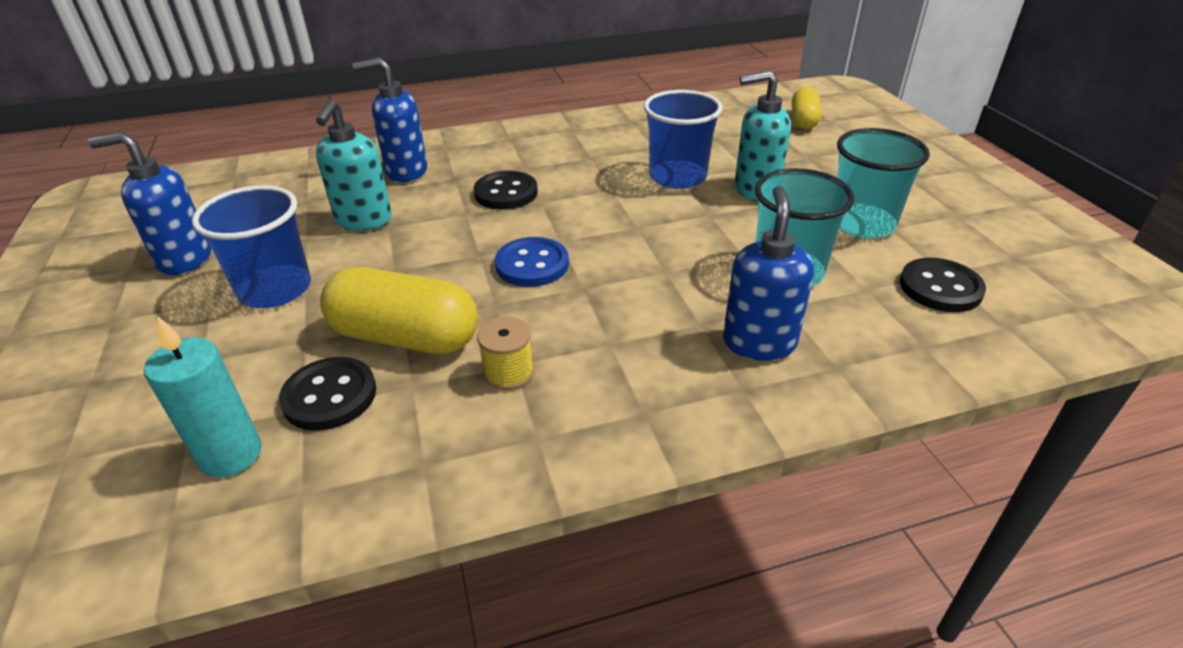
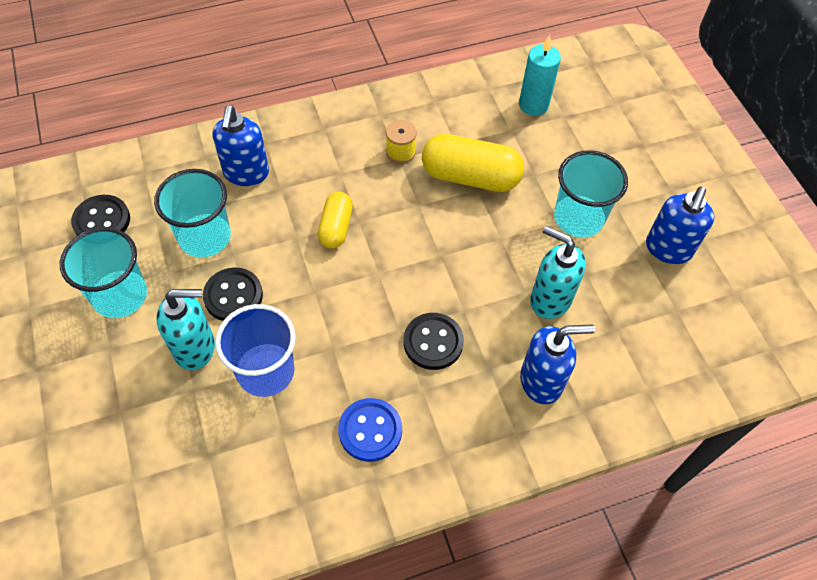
camera: 175 degrees right, 20 degrees up
(184, 259) = (668, 249): blue soap dispenser -> blue soap dispenser turned 120 degrees clockwise
(275, 289) = (578, 218): blue cup -> turquoise cup
(330, 396) = (499, 137): black button -> black button (233, 296)
(363, 220) = (550, 299): turquoise soap dispenser -> turquoise soap dispenser turned 60 degrees counterclockwise
(532, 264) = (397, 244): blue button -> blue button (370, 430)
(803, 120) = (87, 504): yellow capsule -> yellow capsule (336, 227)

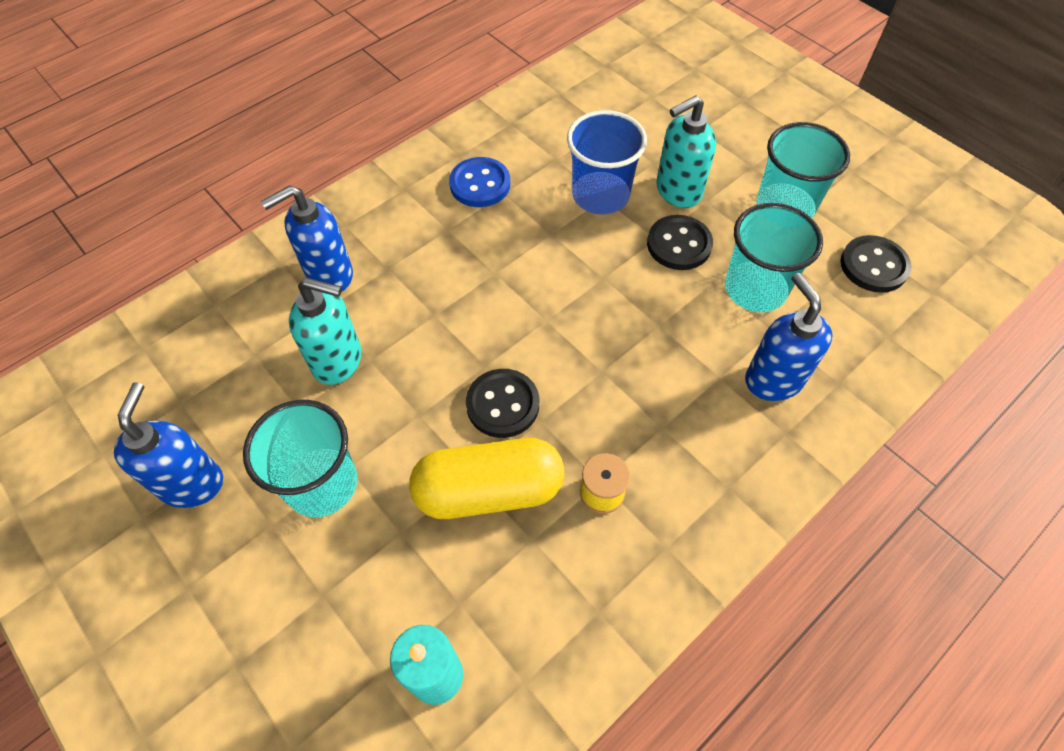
camera: 160 degrees right, 0 degrees up
(336, 227) = (622, 353): yellow capsule -> none
(433, 342) = (453, 272): black button -> black button (502, 404)

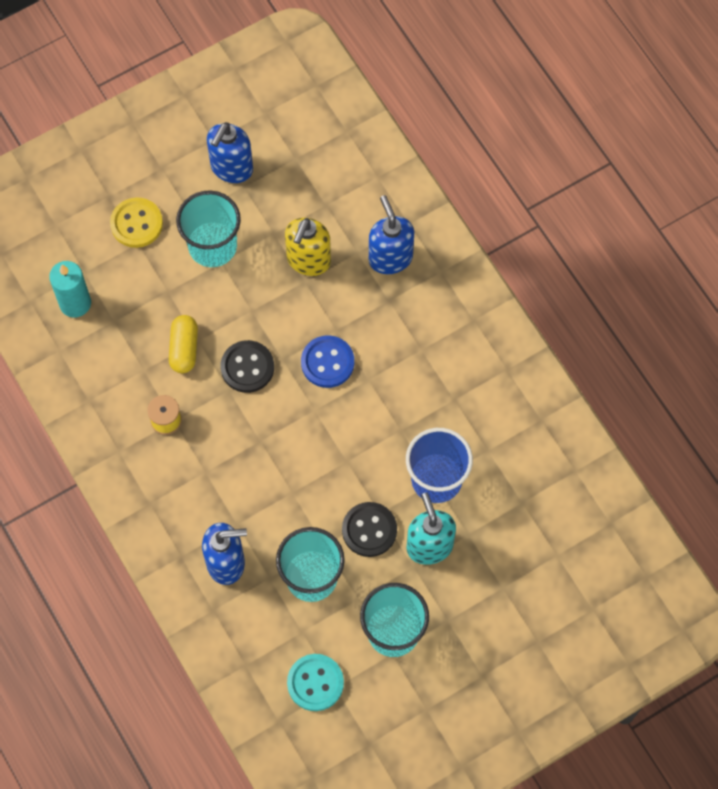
camera: 100 degrees right, 10 degrees up
(192, 483) = (231, 168): blue soap dispenser -> blue soap dispenser turned 105 degrees clockwise
(287, 605) = (136, 223): none -> yellow button
(338, 361) = (308, 260): turquoise soap dispenser -> yellow soap dispenser
(480, 184) = (468, 382): blue button -> blue button (327, 362)
(489, 490) = (184, 348): yellow capsule -> yellow capsule, size x0.59
(873, 266) = (315, 683): black button -> turquoise button

